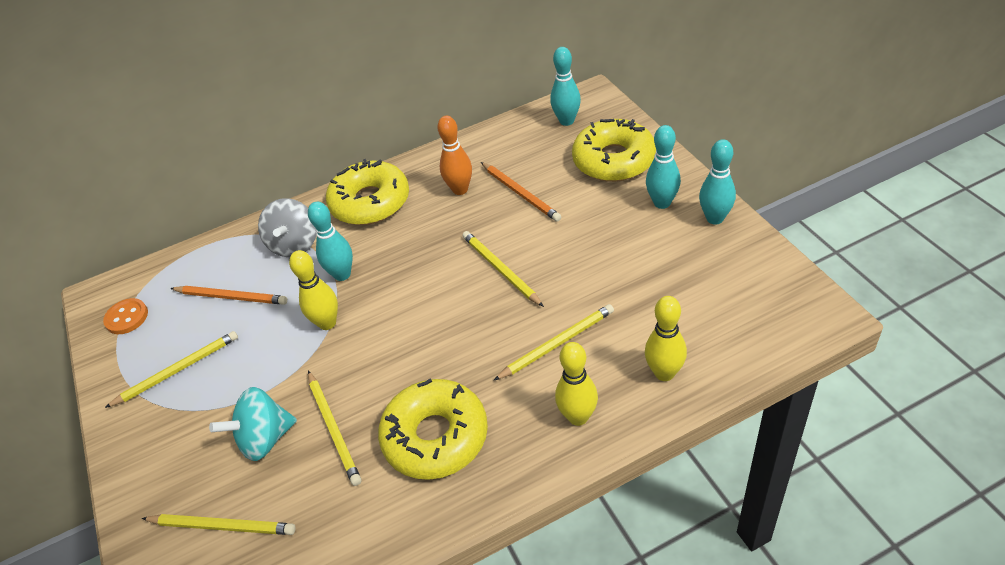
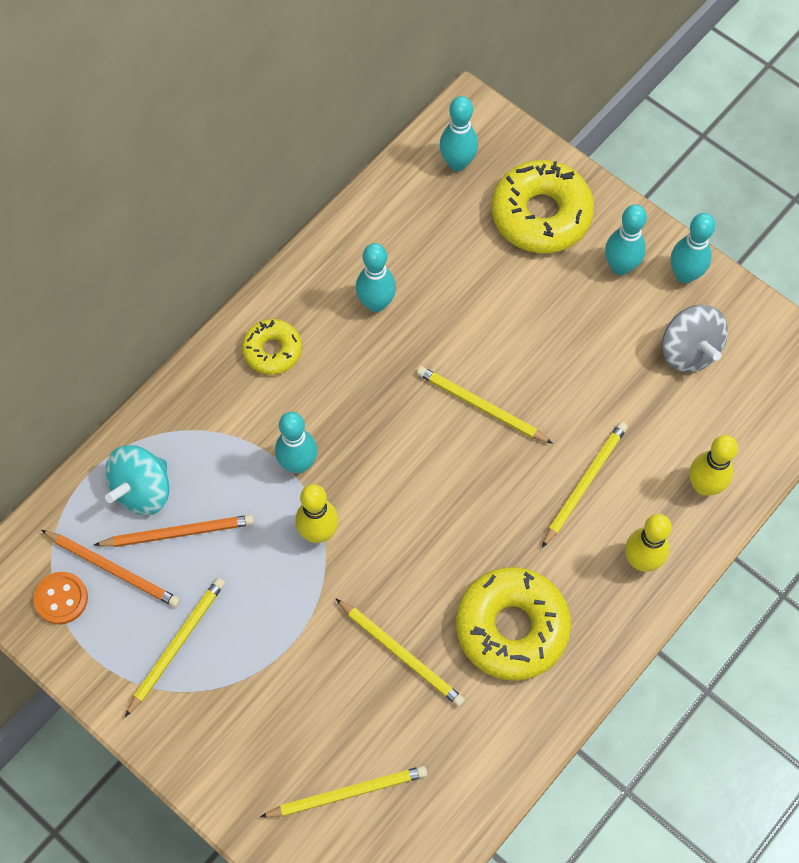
camera: 30 degrees left, 20 degrees up
(265, 439) = (333, 689): turquoise spinning top -> turquoise spinning top (142, 490)
(295, 244) = (212, 437): grey spinning top -> grey spinning top (689, 351)
(370, 202) = (272, 350): yellow donut -> yellow donut, size x0.56
(460, 189) = (376, 303): orange bowling pin -> turquoise bowling pin
(520, 193) = (453, 291): orange pencil -> orange pencil (113, 569)

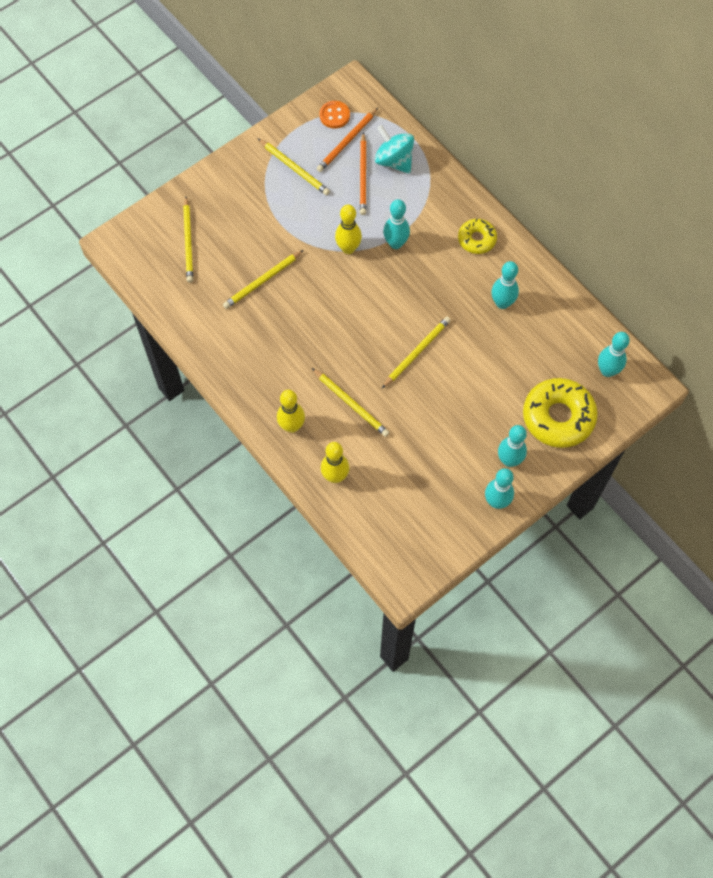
camera: 100 degrees right, 0 degrees up
(512, 627) = (265, 343): yellow donut -> none
(689, 351) = (436, 490): grey spinning top -> none

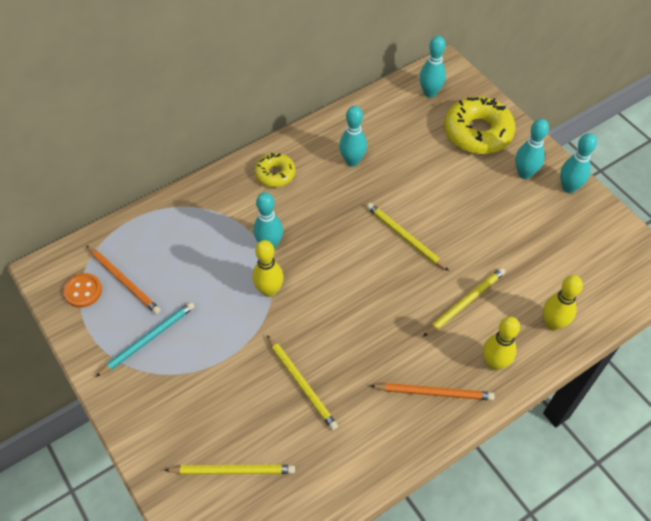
camera: 85 degrees left, 10 degrees down
(294, 168) = (148, 339): yellow pencil -> turquoise pencil
(363, 176) = (175, 268): orange pencil -> orange pencil (434, 392)
(394, 160) = (161, 237): turquoise spinning top -> none

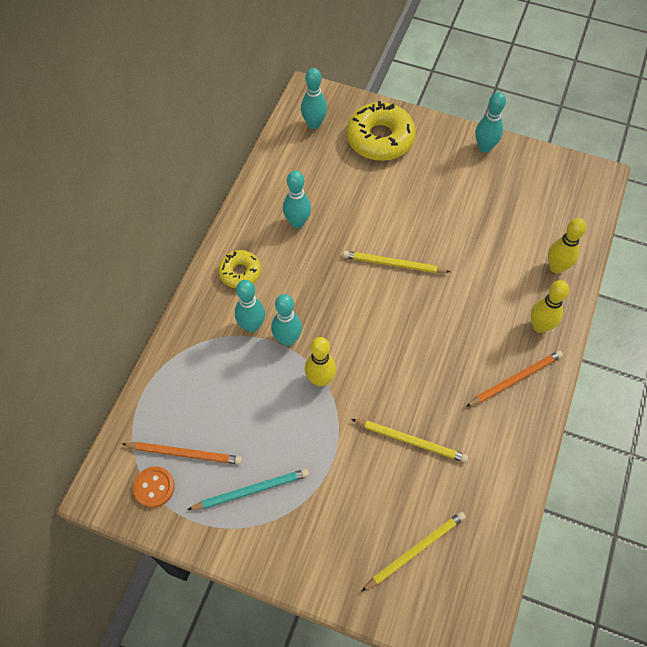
camera: 35 degrees left, 5 degrees up
(148, 339) = (251, 490): turquoise pencil -> turquoise pencil turned 60 degrees clockwise
(465, 302) = (481, 290): yellow pencil -> none
(524, 173) = (443, 154): turquoise bowling pin -> turquoise bowling pin (252, 326)

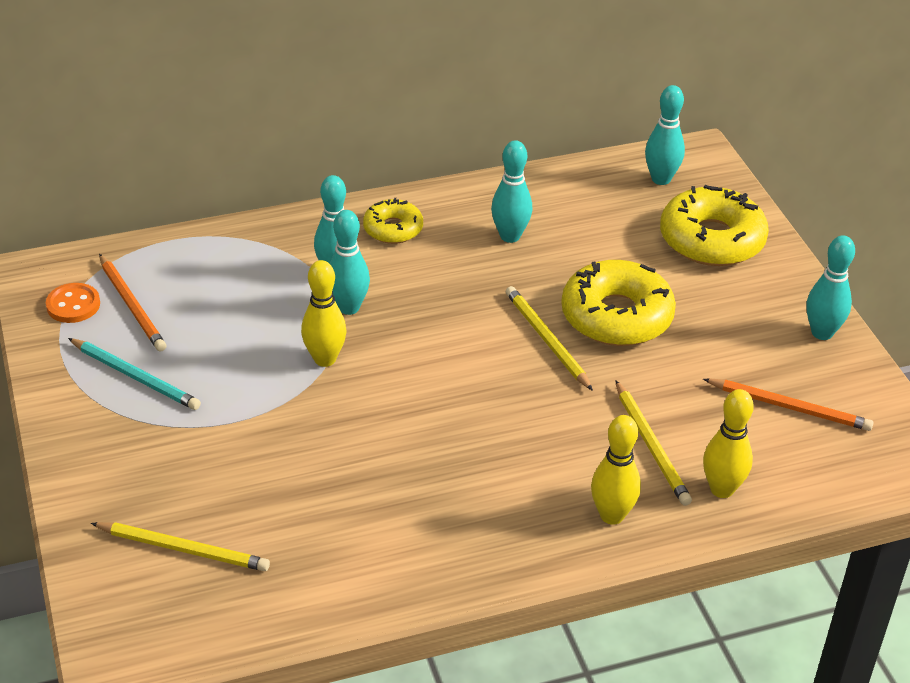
camera: 50 degrees right, 20 degrees down
(401, 221) = (616, 316): none -> yellow donut
(411, 441) = (322, 474): yellow pencil -> yellow pencil (651, 446)
(515, 379) = (507, 529): orange pencil -> orange pencil (789, 407)

